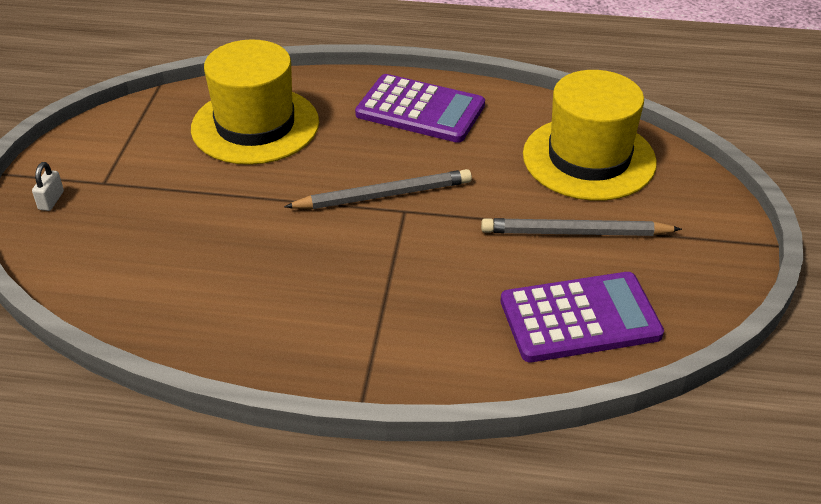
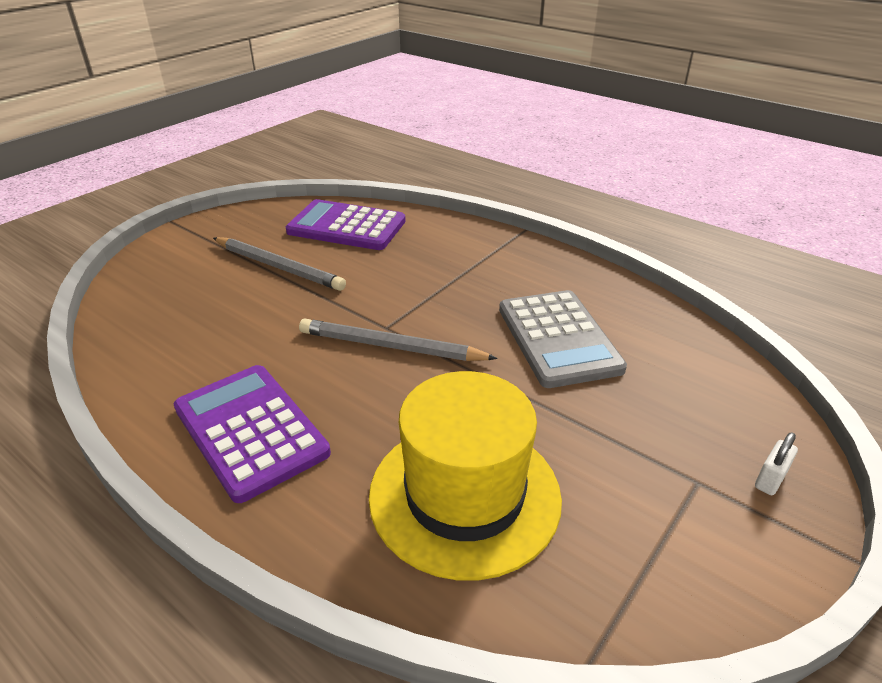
camera: 150 degrees left, 5 degrees down
(242, 256) = (558, 338): none -> grey calculator
(589, 158) = (179, 312): yellow hat -> none

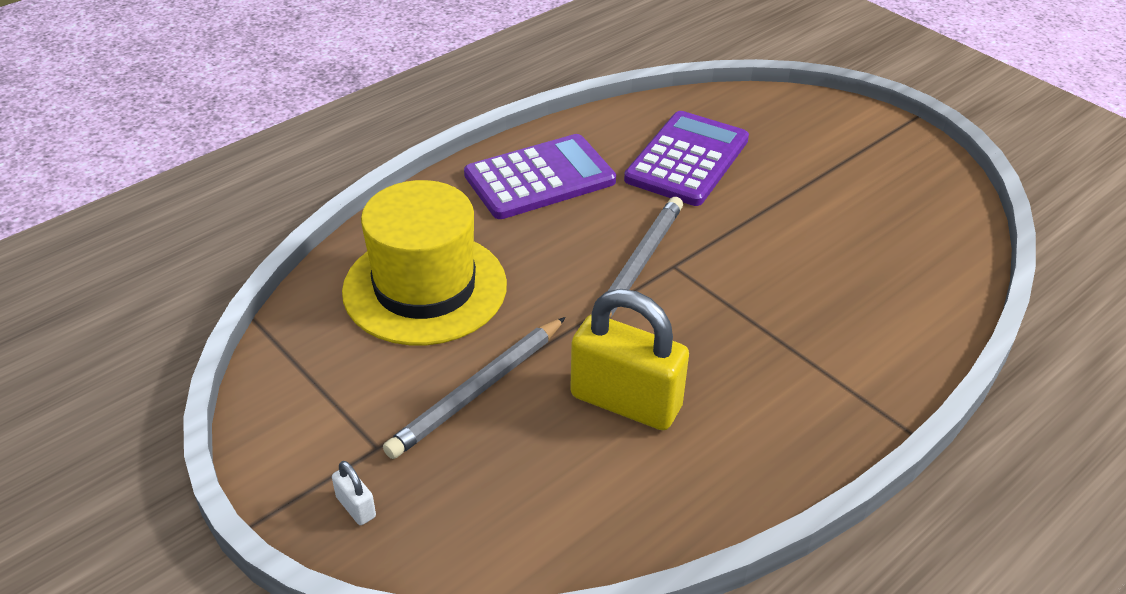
camera: 100 degrees right, 5 degrees up
(279, 267) = (806, 194): grey pencil -> grey pencil (477, 391)
(346, 227) = (910, 250): purple calculator -> purple calculator (687, 159)
(558, 338) = (625, 402): grey calculator -> yellow padlock

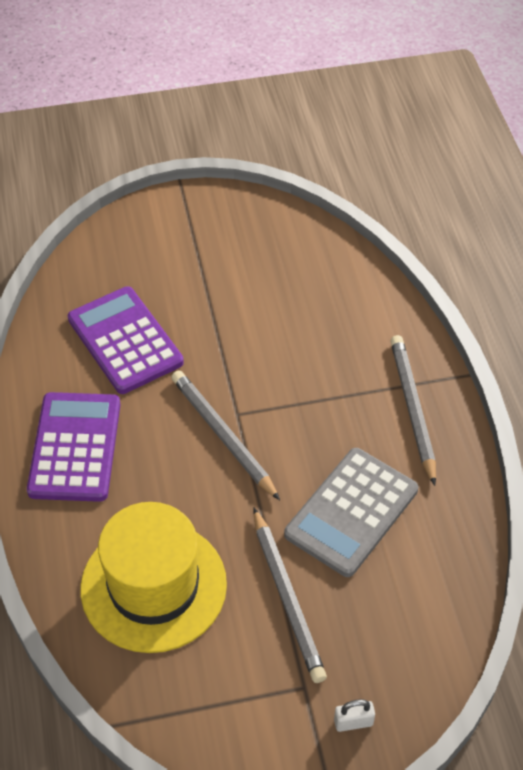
camera: 60 degrees left, 10 degrees up
(625, 402) = (351, 512): yellow padlock -> grey calculator
(813, 401) = (412, 409): none -> grey pencil

